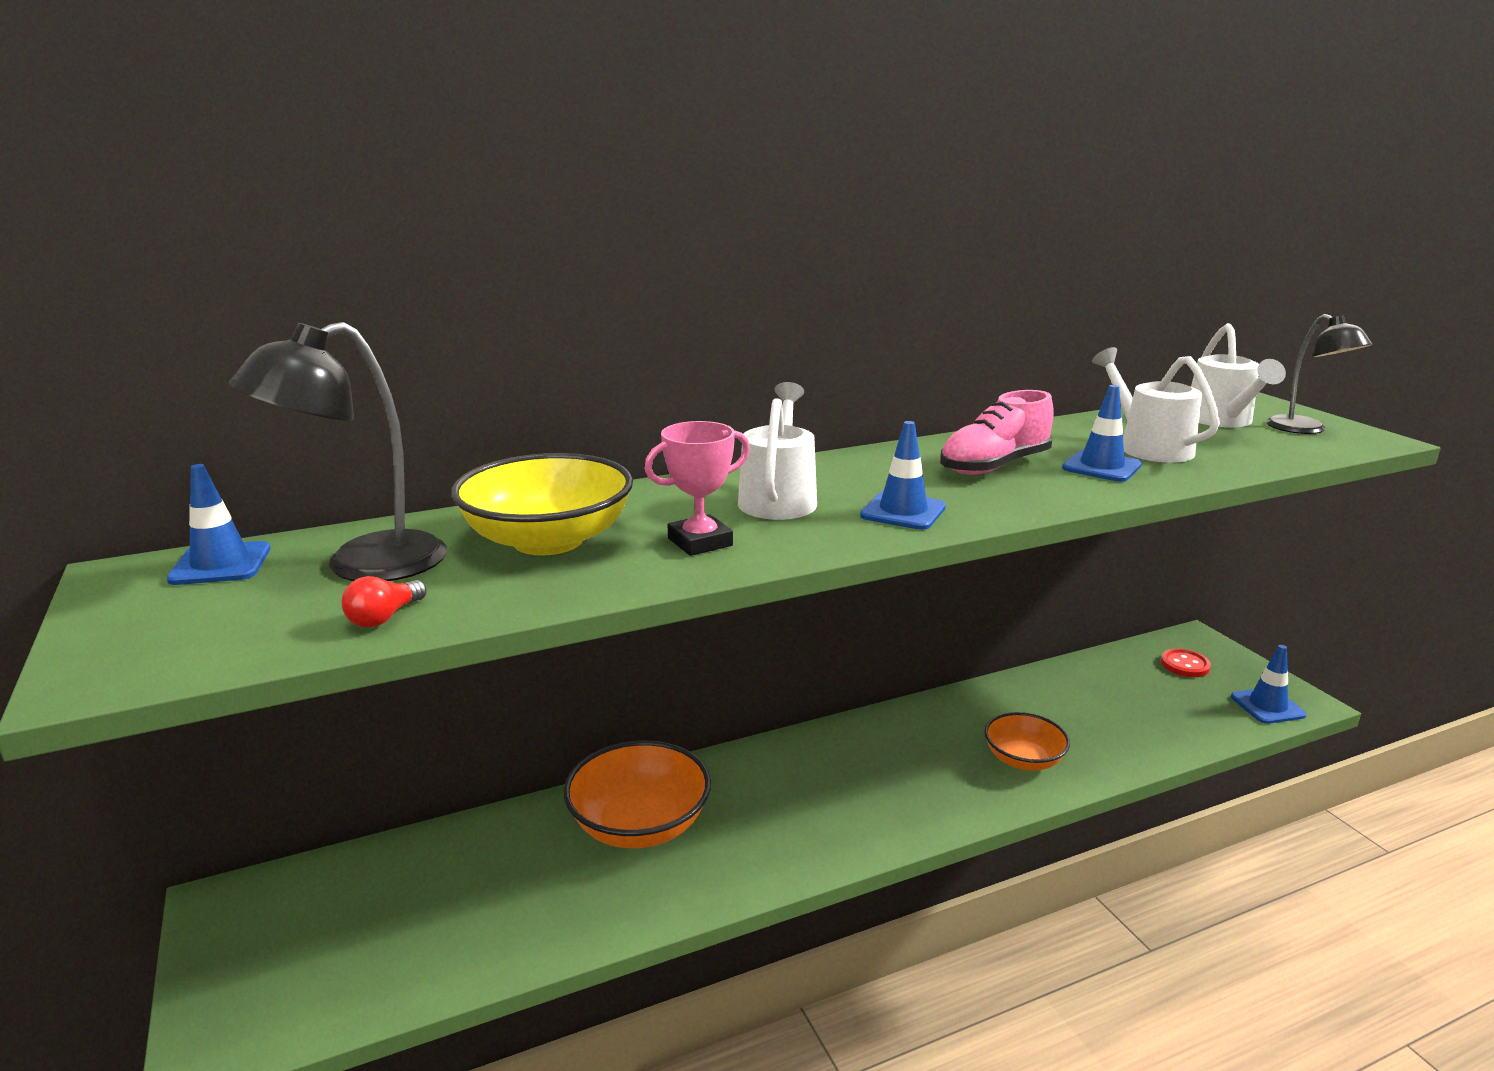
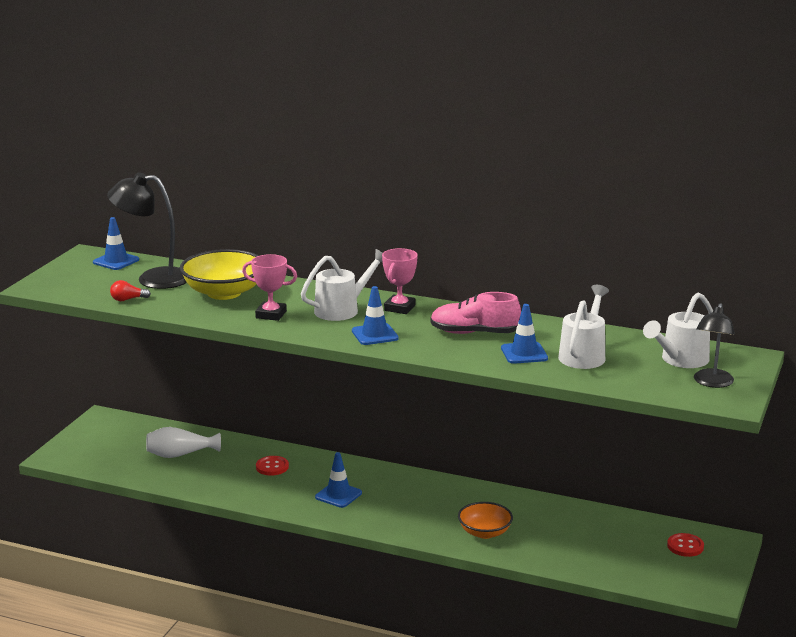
camera: 45 degrees right, 0 degrees up
(465, 889) = (180, 454): none -> white vase
(639, 825) = (272, 467): orange bowl -> red button
(840, 471) = (399, 308): none -> pink trophy
(1267, 706) = (683, 585): blue traffic cone -> blue traffic cone (338, 495)

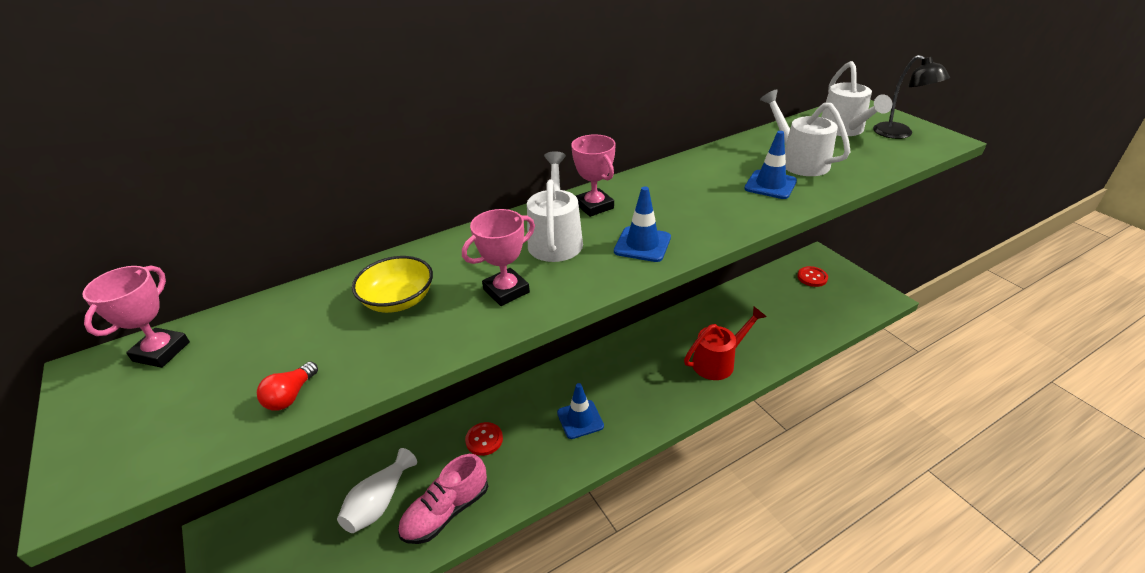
camera: 50 degrees left, 15 degrees up
(116, 261) = (161, 351): blue traffic cone -> pink trophy
(153, 279) = (268, 341): black lamp -> none
(224, 293) = (398, 300): yellow bowl -> yellow bowl, size x0.63
(474, 333) = (699, 191): pink shoe -> pink shoe (446, 511)
(484, 532) = (718, 361): orange bowl -> red watering can

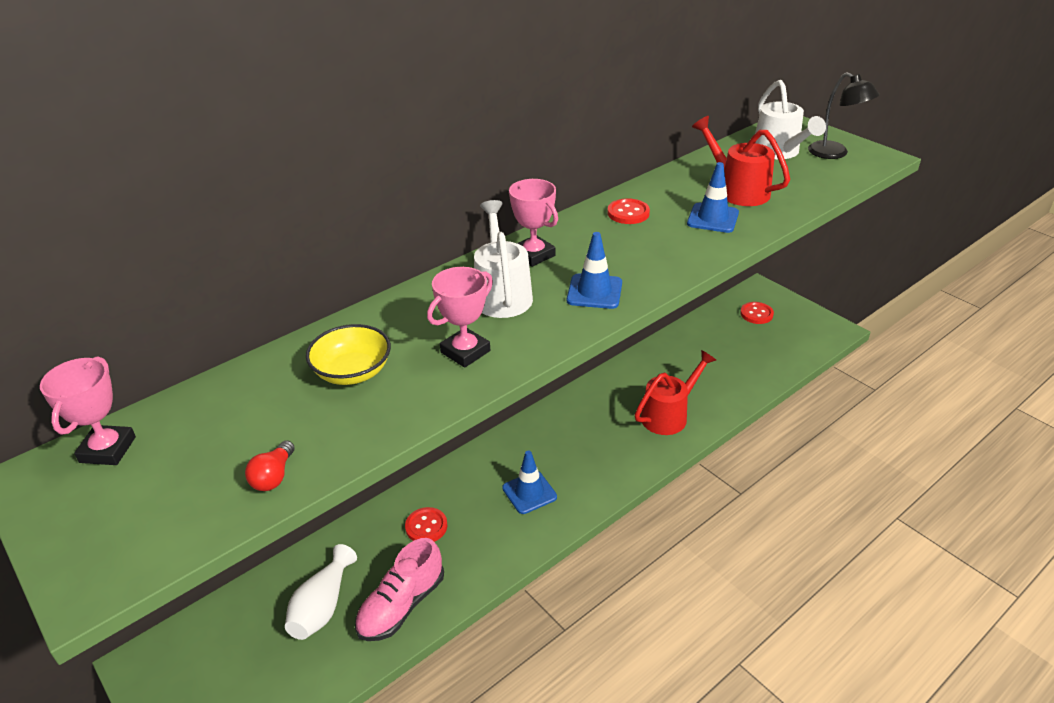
camera: 10 degrees left, 0 degrees up
(690, 175) = (628, 213): none -> red button
(798, 161) = (737, 190): white watering can -> red watering can

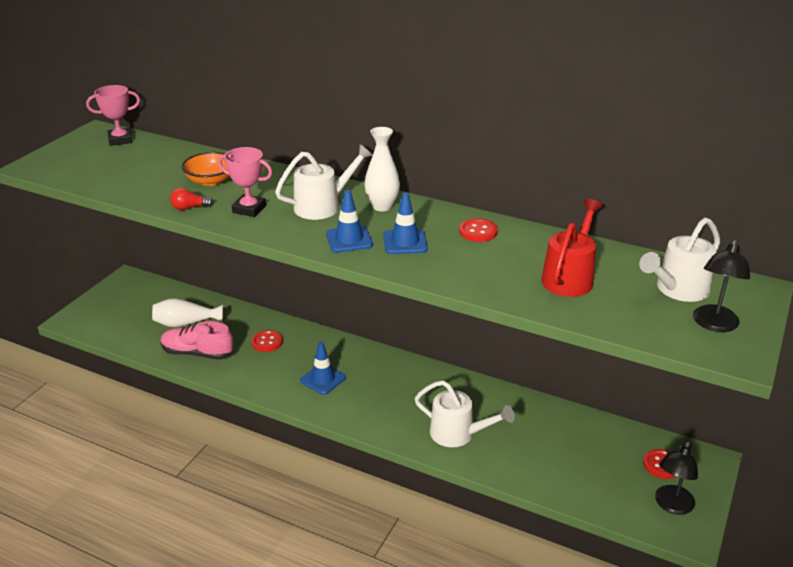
camera: 65 degrees right, 5 degrees down
(273, 476) = (113, 184): red light bulb -> red light bulb (189, 208)
(352, 372) = (211, 180): yellow bowl -> orange bowl
(533, 255) = (382, 206): pink trophy -> white vase
(669, 415) = (458, 434): red watering can -> white watering can
(712, 218) = (504, 272): blue traffic cone -> blue traffic cone (405, 242)
(802, 326) = (671, 505): none -> black lamp

